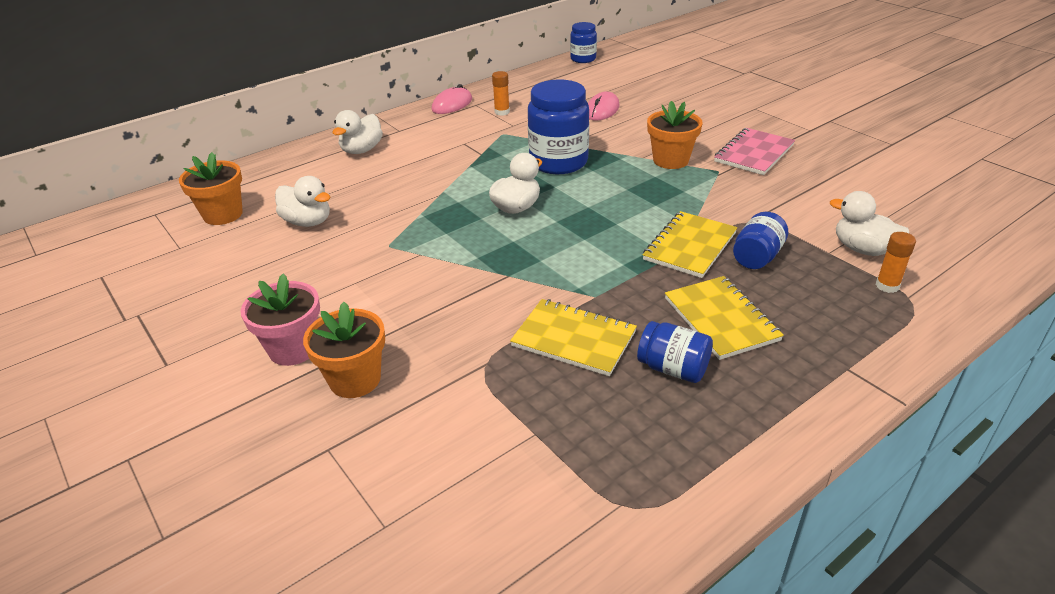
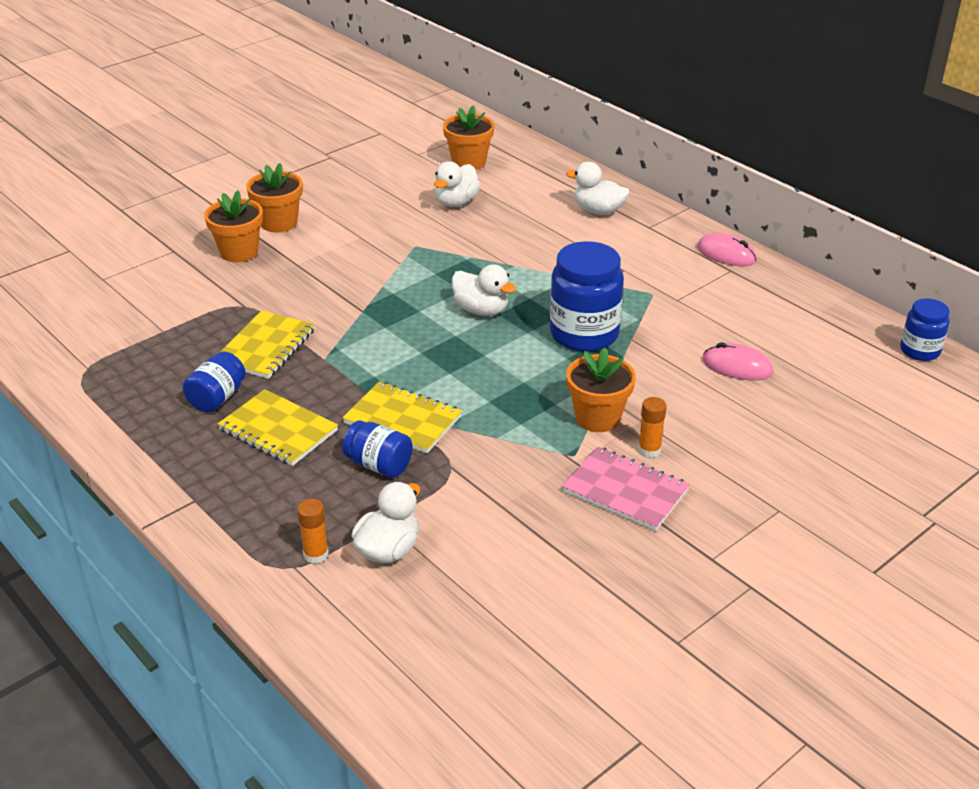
camera: 85 degrees right, 0 degrees up
(293, 349) = (279, 223): pink flower pot -> orange flower pot
(502, 112) = (713, 290): orange glue stick -> orange glue stick (649, 450)
(721, 319) = (278, 430): yellow notebook -> yellow notebook turned 60 degrees clockwise

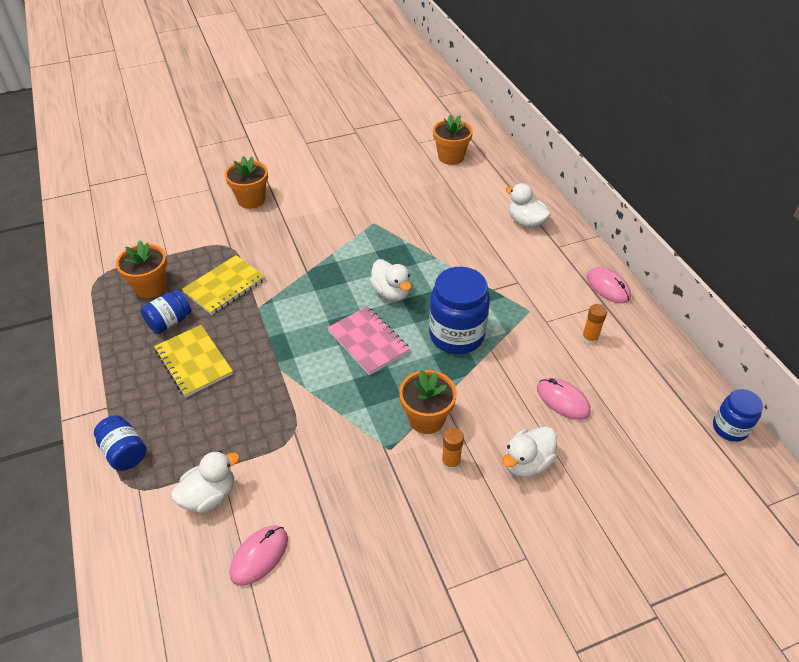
camera: 20 degrees right, 10 degrees up
(279, 223) = (291, 181): orange flower pot -> orange flower pot (151, 287)
(316, 554) = (158, 483): orange glue stick -> orange glue stick (589, 338)
(379, 465) = (245, 414): blue jar -> blue jar (124, 452)
(402, 420) = (283, 378): yellow notebook -> none
(456, 202) = (423, 191): white duck -> white duck (526, 463)
(486, 587) = (259, 556): none -> pink mouse
(625, 491) = (411, 497): pink notebook -> pink notebook (368, 341)

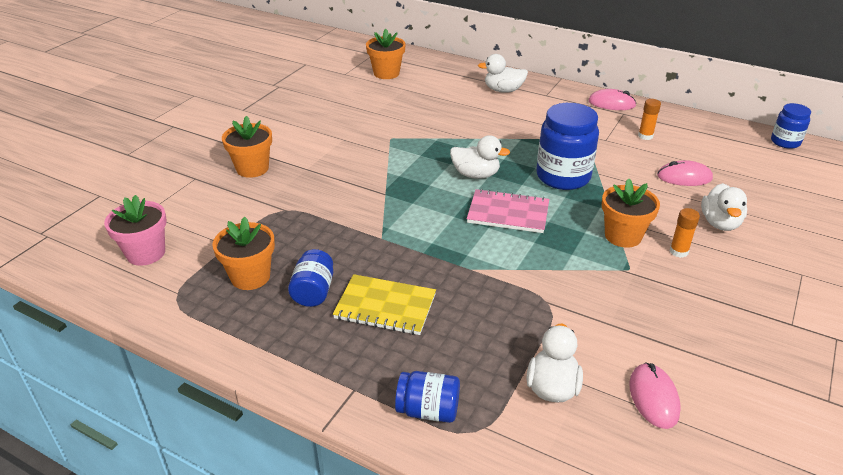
camera: 40 degrees left, 10 degrees down
(120, 233) = (146, 253): none -> pink flower pot
(224, 286) = (326, 239): yellow notebook -> none

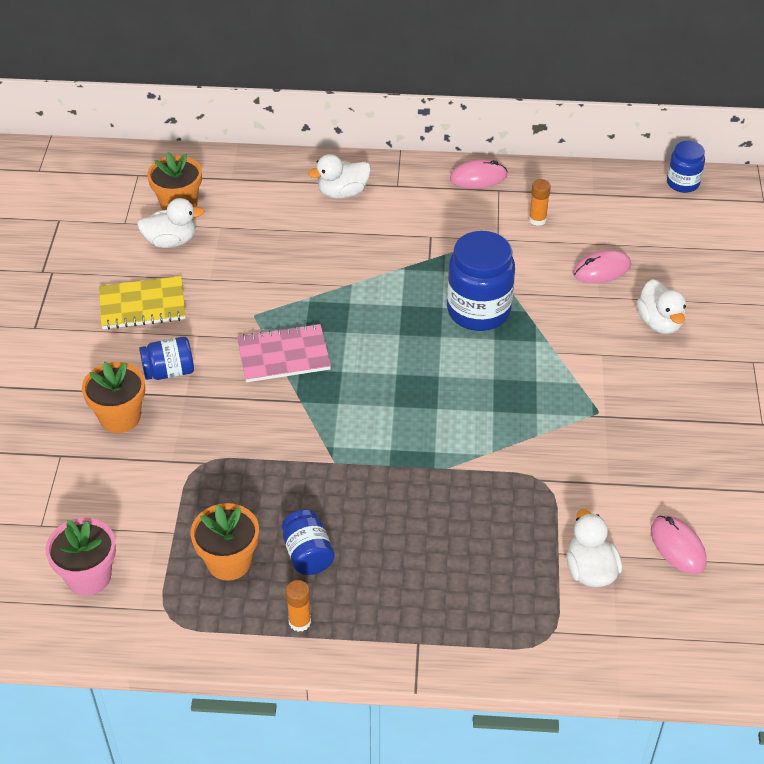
camera: 25 degrees left, 10 degrees up
(385, 306) = (391, 544): yellow notebook -> yellow notebook (142, 305)
(428, 410) = (496, 636): blue jar -> blue jar (169, 371)
(475, 175) = (384, 339): white duck -> white duck (171, 241)
(508, 213) = (447, 382): pink notebook -> pink notebook (283, 355)
(623, 236) = (575, 372): orange flower pot -> none
(678, 251) = (635, 373): orange glue stick -> orange glue stick (300, 622)

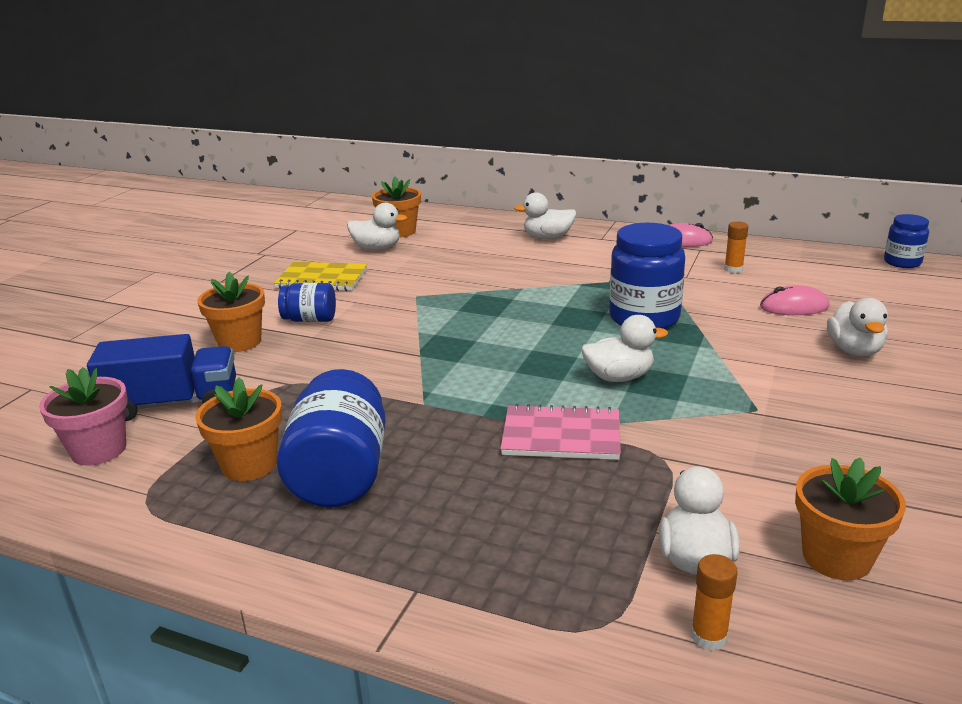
camera: 20 degrees right, 20 degrees down
(114, 510) = (173, 404): none -> blue truck
(283, 355) = (425, 323): pink notebook -> pink notebook (561, 436)
(300, 622) = (284, 535): orange glue stick -> orange glue stick (709, 636)
(308, 554) = (340, 474): blue jar -> blue jar, size x1.78
(482, 395) = (619, 377): none -> white duck
(677, 546) = (836, 557): pink mouse -> orange flower pot

